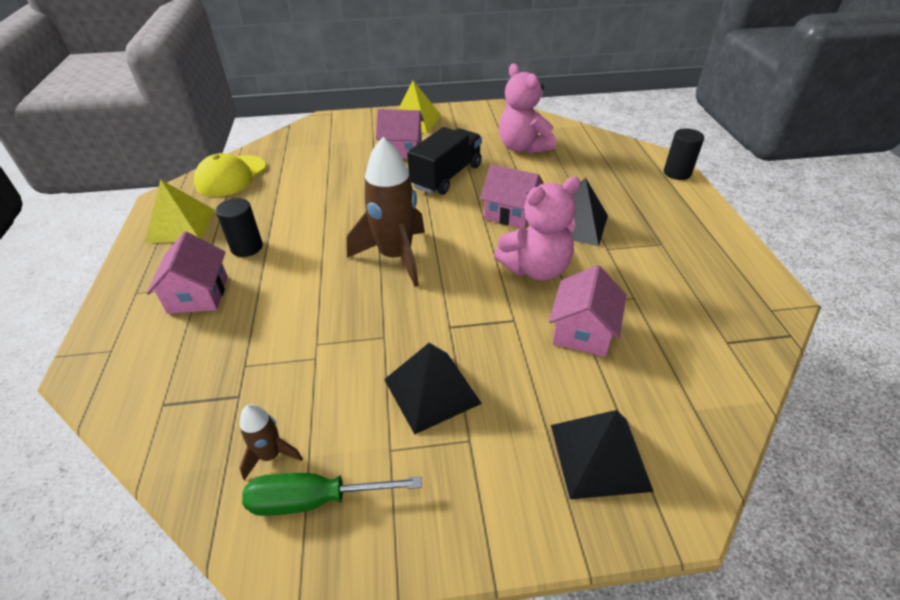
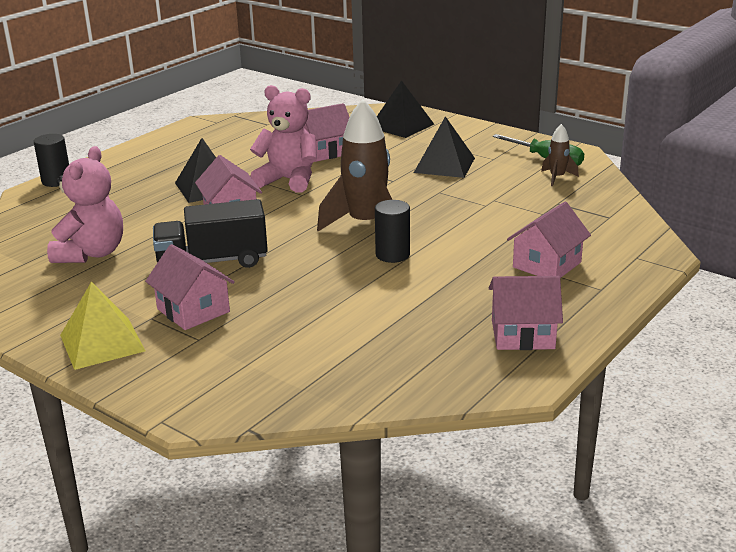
camera: 135 degrees left, 15 degrees down
(181, 225) = (522, 334): yellow pyramid -> pink house
(231, 176) = (417, 374): yellow cap -> none
(247, 247) = (475, 283): black cylinder -> black cylinder (392, 255)

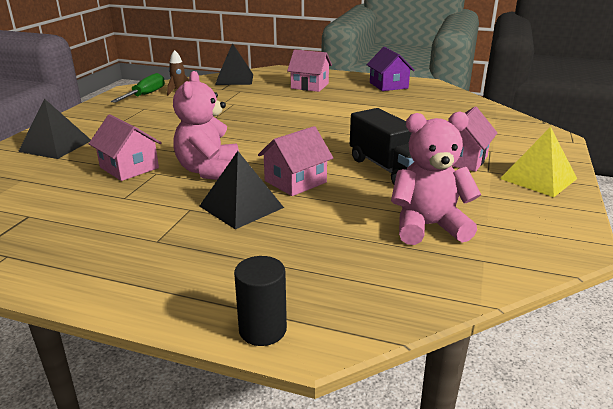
camera: 110 degrees left, 0 degrees up
(366, 224) = (286, 130): brown rocket -> none
(392, 255) = (327, 118): black cylinder -> none
(444, 165) = (160, 120): black pyramid -> black pyramid (234, 79)
(522, 334) = (388, 85): pink house -> purple house

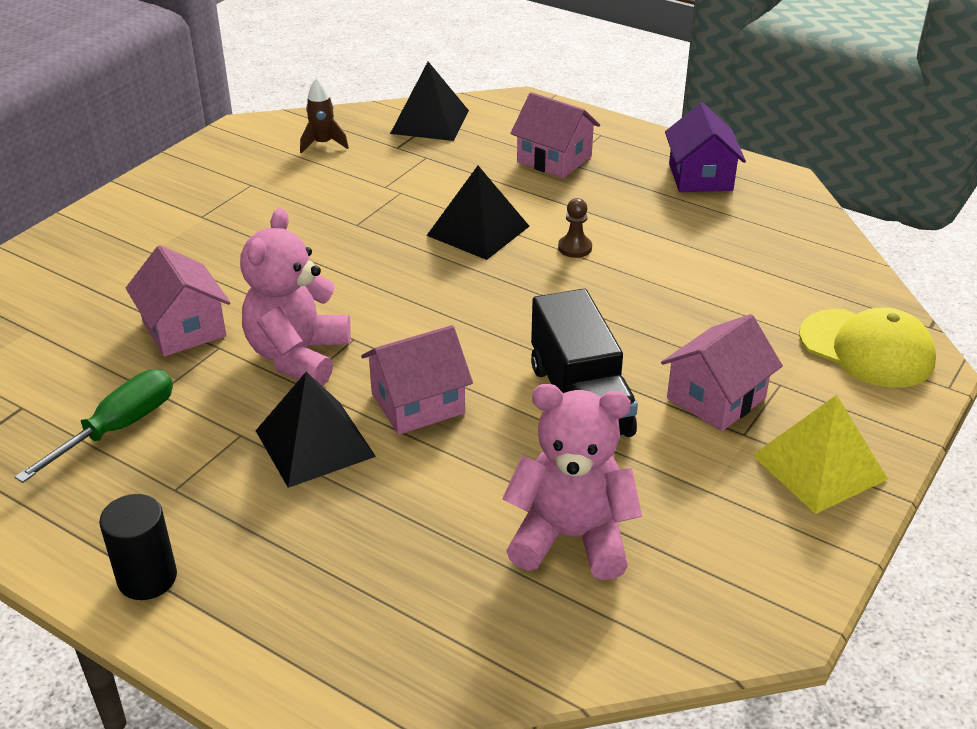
camera: 15 degrees right, 10 degrees up
(55, 146) = (93, 259): black pyramid -> black pyramid (478, 230)
(146, 95) = (265, 147): green screwdriver -> green screwdriver (119, 427)
(262, 330) = (252, 673): black cylinder -> black cylinder (147, 578)
(343, 114) = (575, 248): none -> brown pawn
(521, 133) = (867, 349): none -> yellow cap

